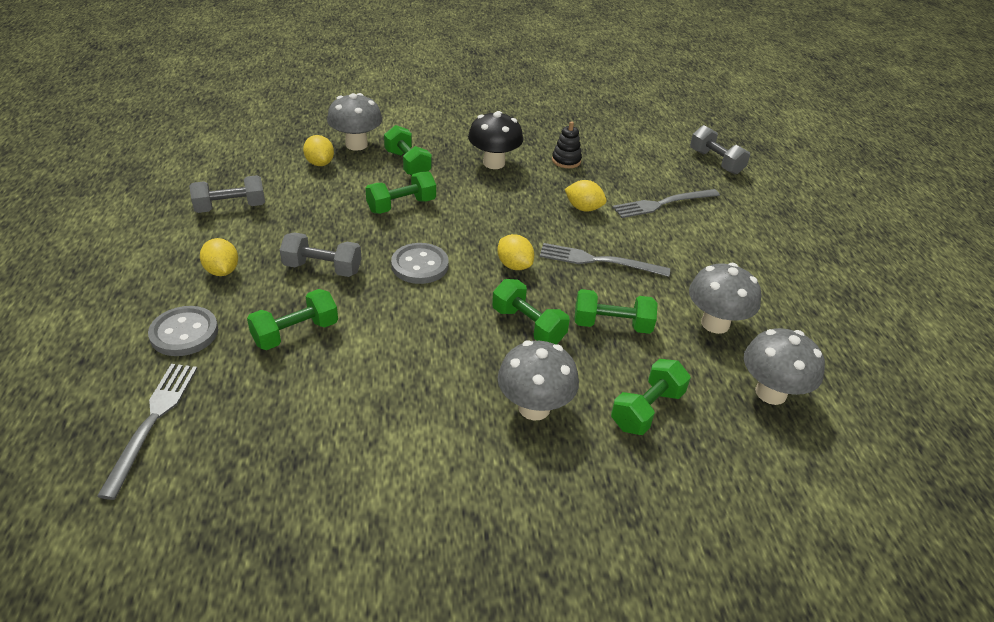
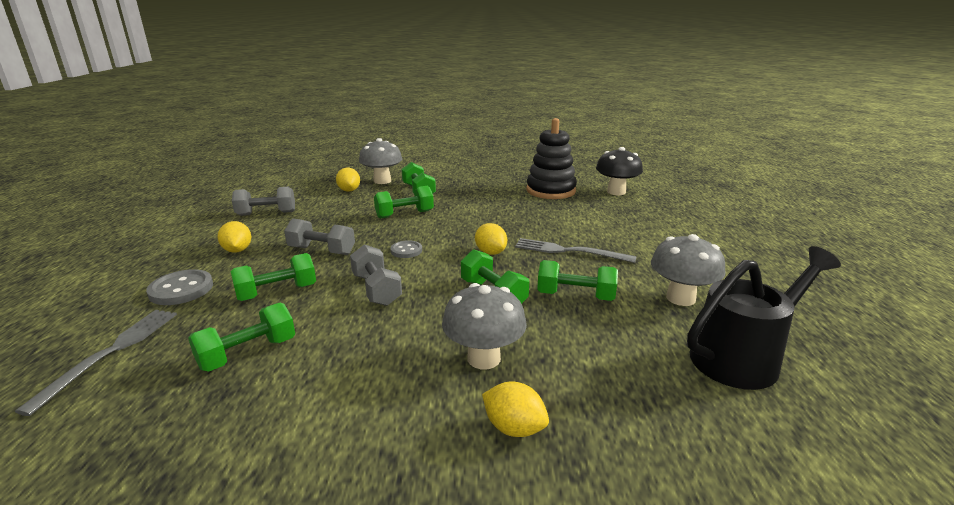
camera: 10 degrees right, 15 degrees down
(420, 265) = (406, 250): grey button -> grey button, size x0.63
(494, 163) = (489, 191): black mushroom -> black mushroom (616, 192)
(566, 161) = (550, 191): black stacking toy -> black stacking toy, size x2.00
(583, 208) = (560, 218): yellow lemon -> yellow lemon (514, 428)
(647, 410) = (604, 365): green dumbbell -> green dumbbell (248, 353)
(663, 204) = (633, 216): grey fork -> none
(715, 162) = (681, 192): grey dumbbell -> grey dumbbell (376, 289)
(770, 393) = (743, 357): grey mushroom -> black watering can

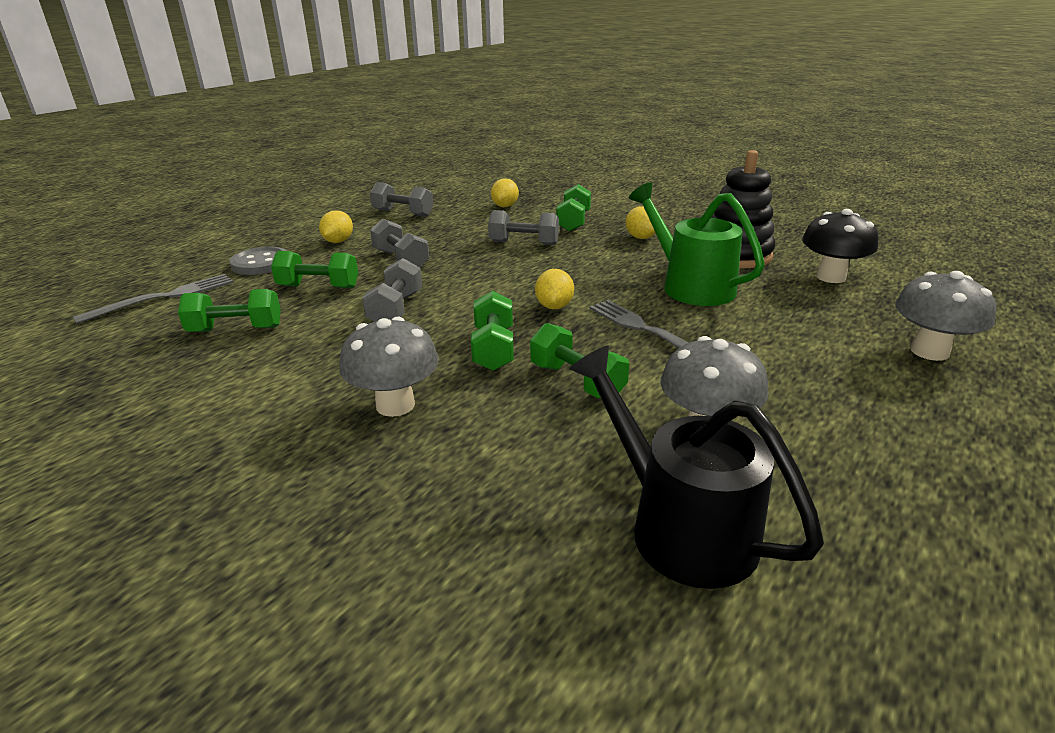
camera: 35 degrees right, 5 degrees up
(382, 181) = (551, 203): grey mushroom -> grey mushroom (929, 351)
(404, 214) = (524, 243): green dumbbell -> grey dumbbell
(406, 250) = (473, 280): grey button -> none
(514, 428) = (331, 474): yellow lemon -> yellow lemon (640, 237)
(552, 216) = (689, 285): none -> green watering can
(743, 357) = (678, 525): black watering can -> black watering can turned 135 degrees counterclockwise

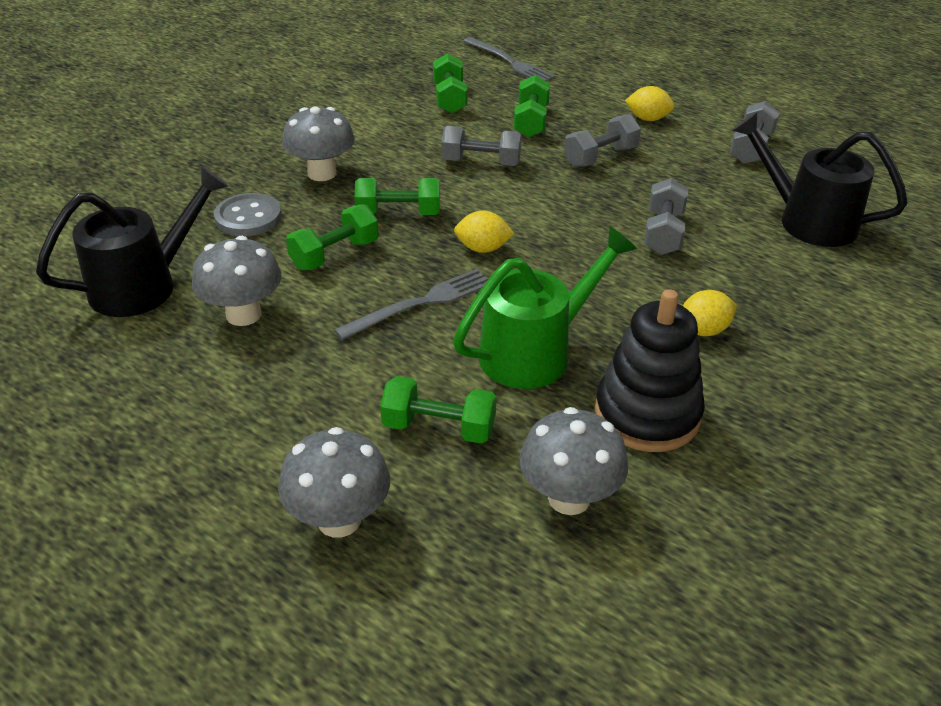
camera: 90 degrees right, 10 degrees up
(260, 263) = (584, 88): grey button -> grey button (248, 217)
(505, 206) = (806, 220): yellow lemon -> black watering can
(573, 222) = (755, 275): green dumbbell -> green dumbbell (439, 428)
(830, 277) = (569, 498): black mushroom -> grey mushroom

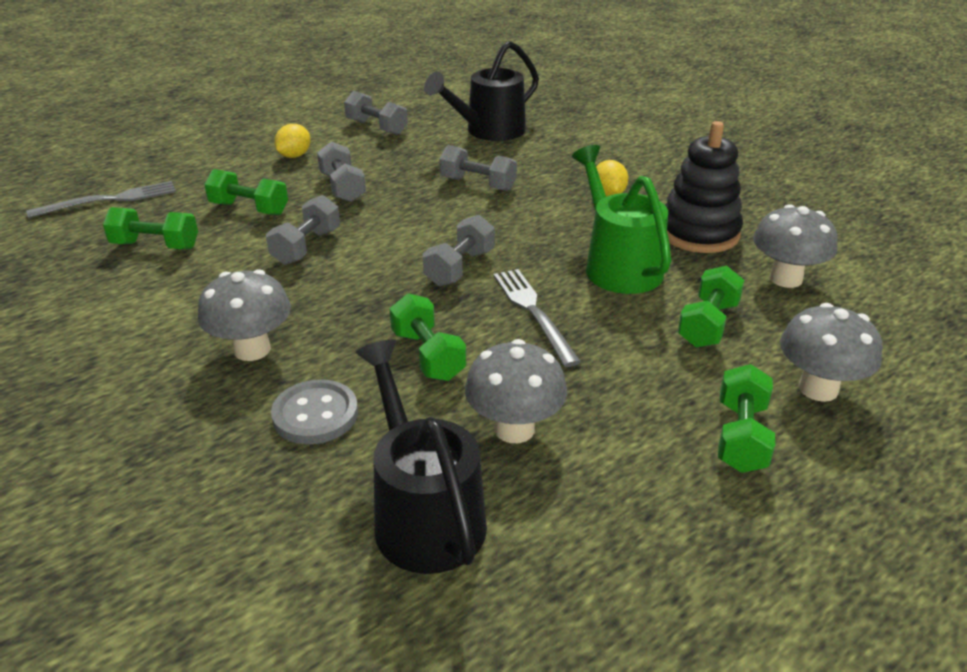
camera: 75 degrees left, 5 degrees down
(398, 213) = (372, 306): green dumbbell -> green dumbbell (740, 437)
(482, 248) = (460, 268): yellow lemon -> grey dumbbell

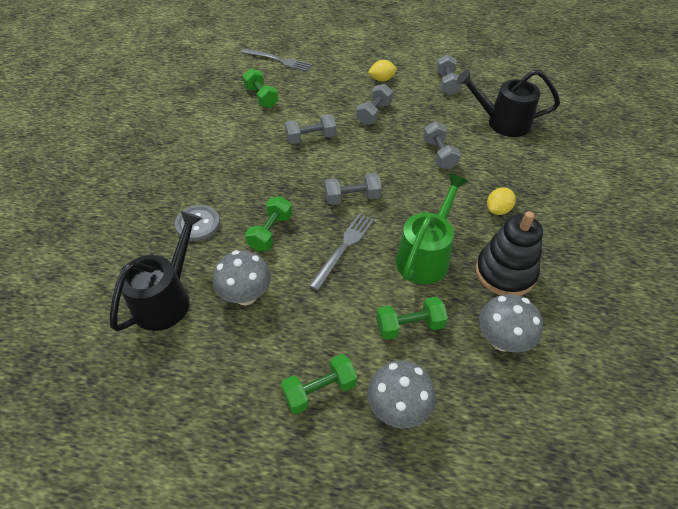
camera: 50 degrees right, 15 degrees up
(249, 209) = (320, 100): green dumbbell -> none
(252, 349) = (221, 176): grey mushroom -> none

